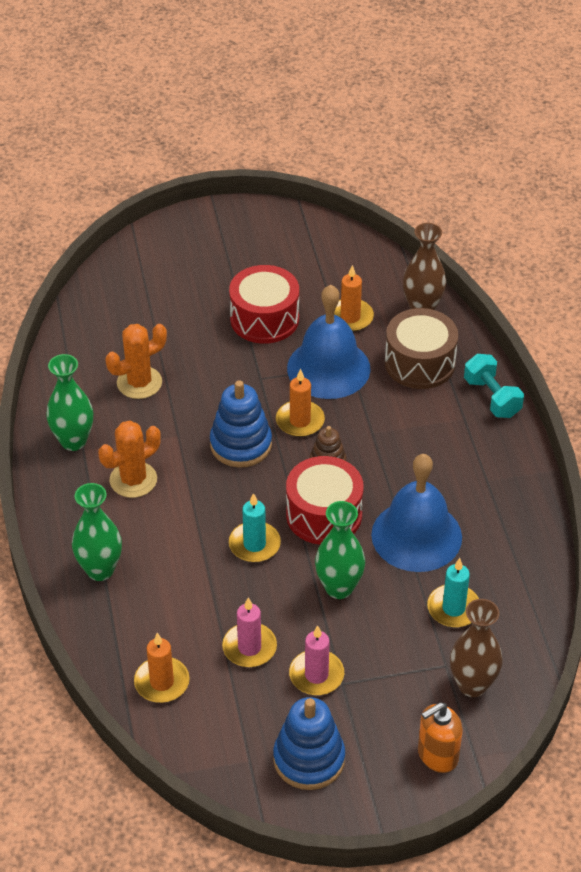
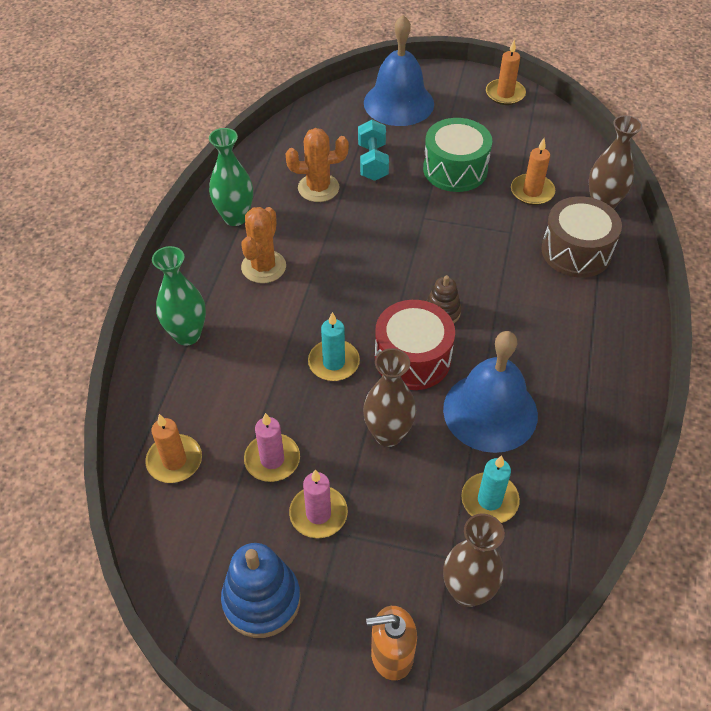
camera: 25 degrees right, 5 degrees up
(133, 480) = (263, 267): orange cactus -> orange cactus turned 60 degrees counterclockwise
(241, 444) = (373, 268): blue stacking toy -> none
(264, 319) = (455, 169): red drum -> green drum
(300, 421) = (437, 266): orange candle -> orange candle (505, 94)
(328, 368) = (489, 228): blue bell -> blue bell (398, 103)
(339, 588) = (388, 434): green vase -> brown vase
(492, 397) = (631, 305): turquoise dumbbell -> turquoise dumbbell (372, 162)

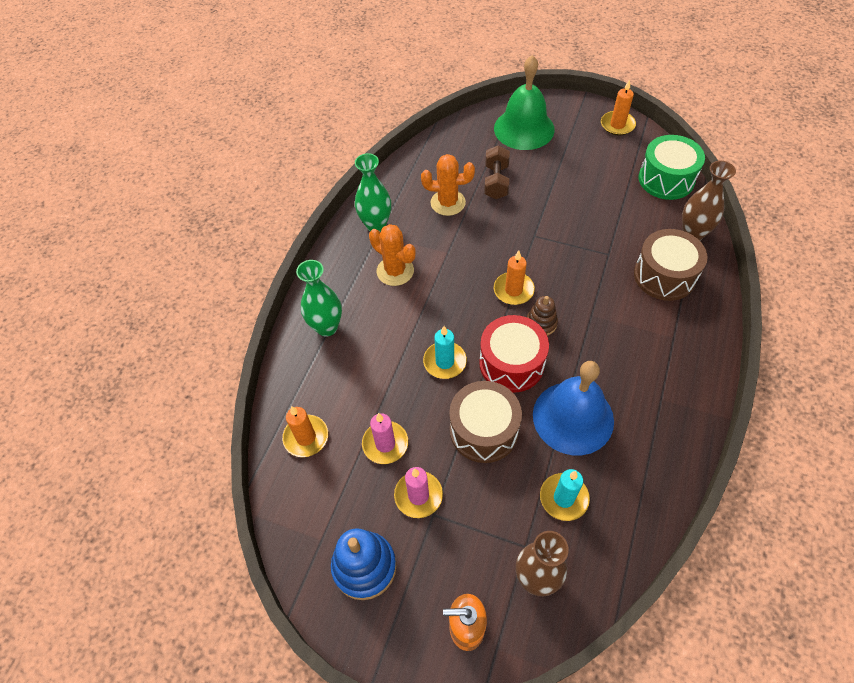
camera: 10 degrees right, 5 degrees up
(263, 267) = (395, 271): orange cactus -> orange cactus turned 75 degrees counterclockwise
(372, 162) = (496, 182): turquoise dumbbell -> brown dumbbell
(388, 434) = (484, 430): brown vase -> brown drum
(398, 103) = (524, 128): blue bell -> green bell
(455, 169) = (566, 193): green drum -> green drum (666, 179)
(532, 192) = (631, 217): orange candle -> orange candle (513, 290)

